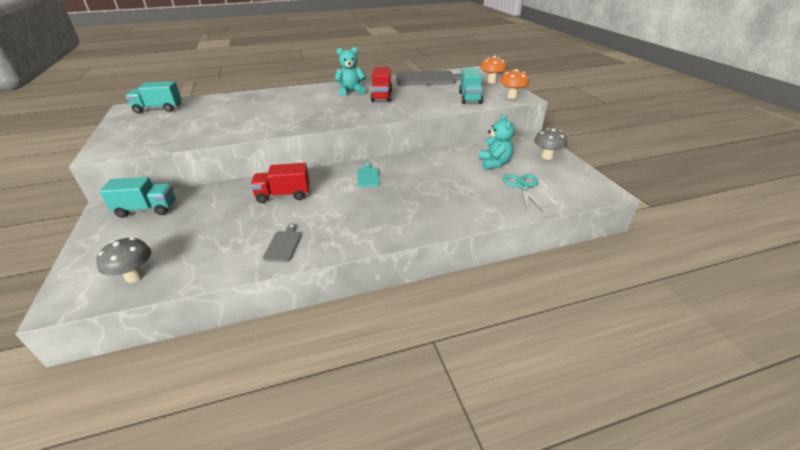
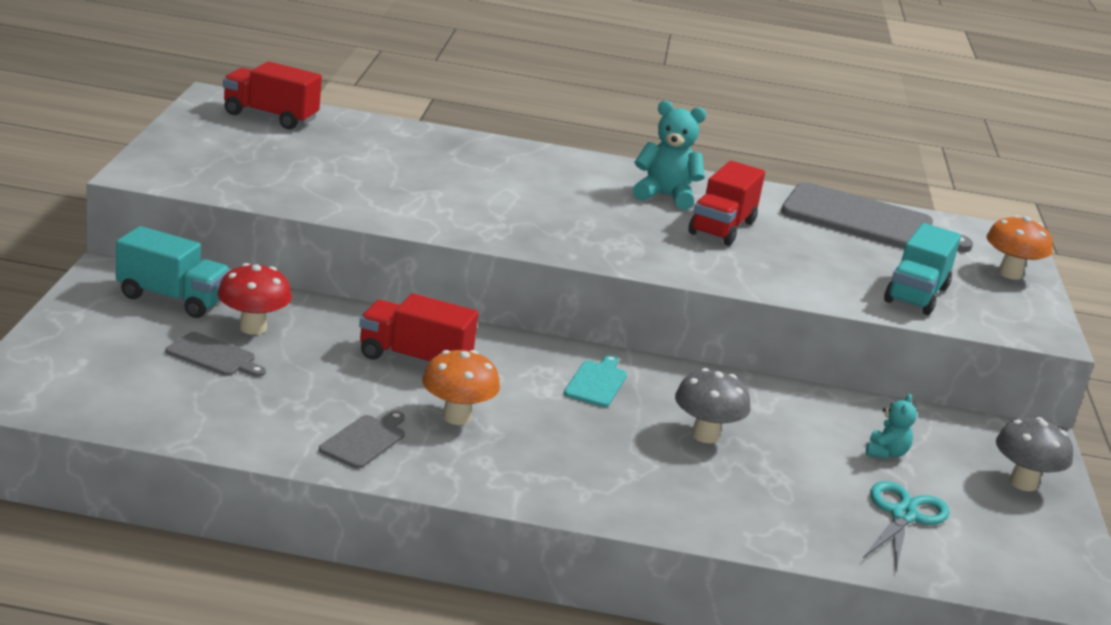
camera: 20 degrees right, 10 degrees down
(135, 276) = (114, 398): grey mushroom -> grey mushroom (705, 435)
(158, 109) = (270, 117): turquoise truck -> red truck
(182, 231) = (213, 356): none -> grey cutting board
(196, 209) = (253, 328): none -> red mushroom
(494, 163) = (886, 453): turquoise teddy bear -> turquoise teddy bear, size x0.57
(512, 97) = (1019, 324): orange mushroom -> orange mushroom (456, 417)

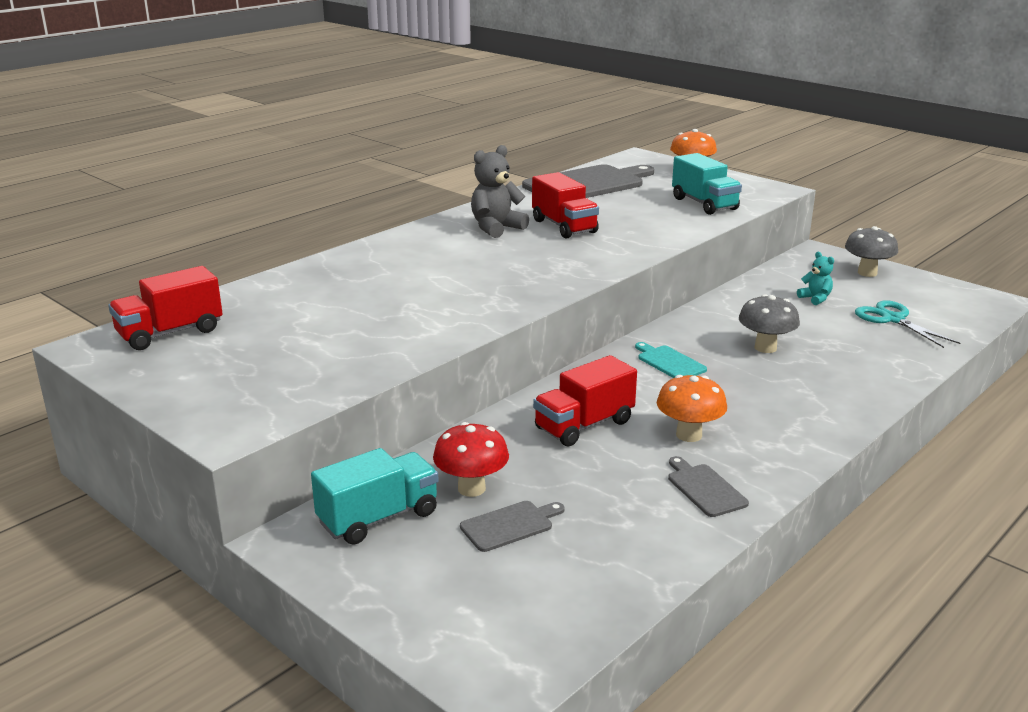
camera: 50 degrees left, 0 degrees up
(665, 196) = (496, 228): turquoise teddy bear -> grey teddy bear

